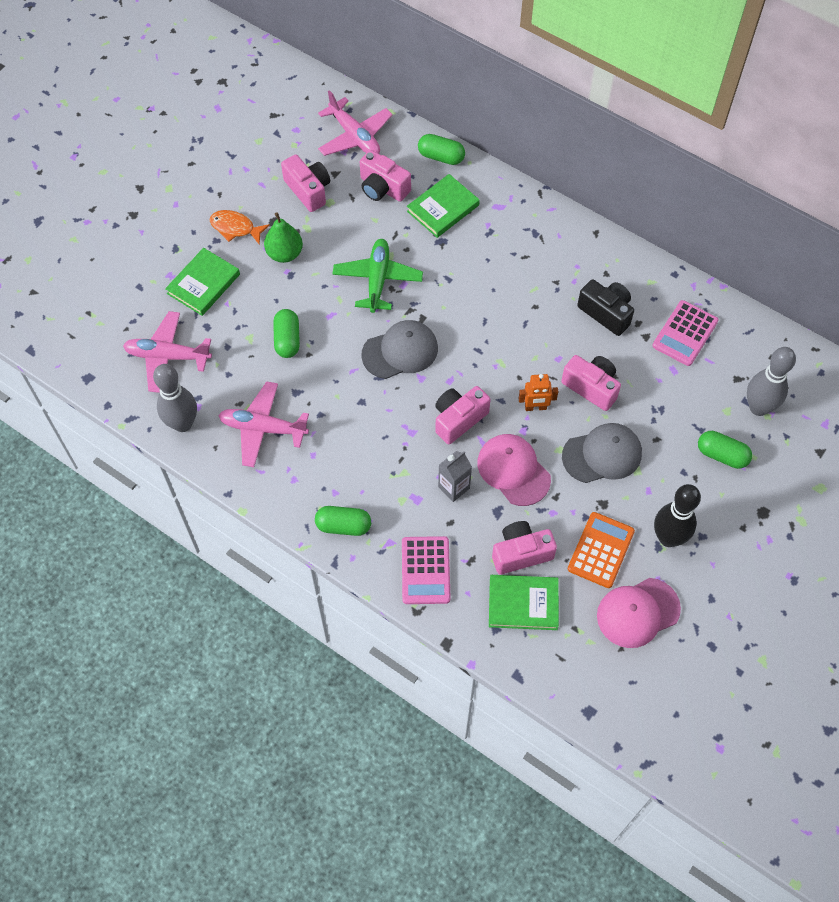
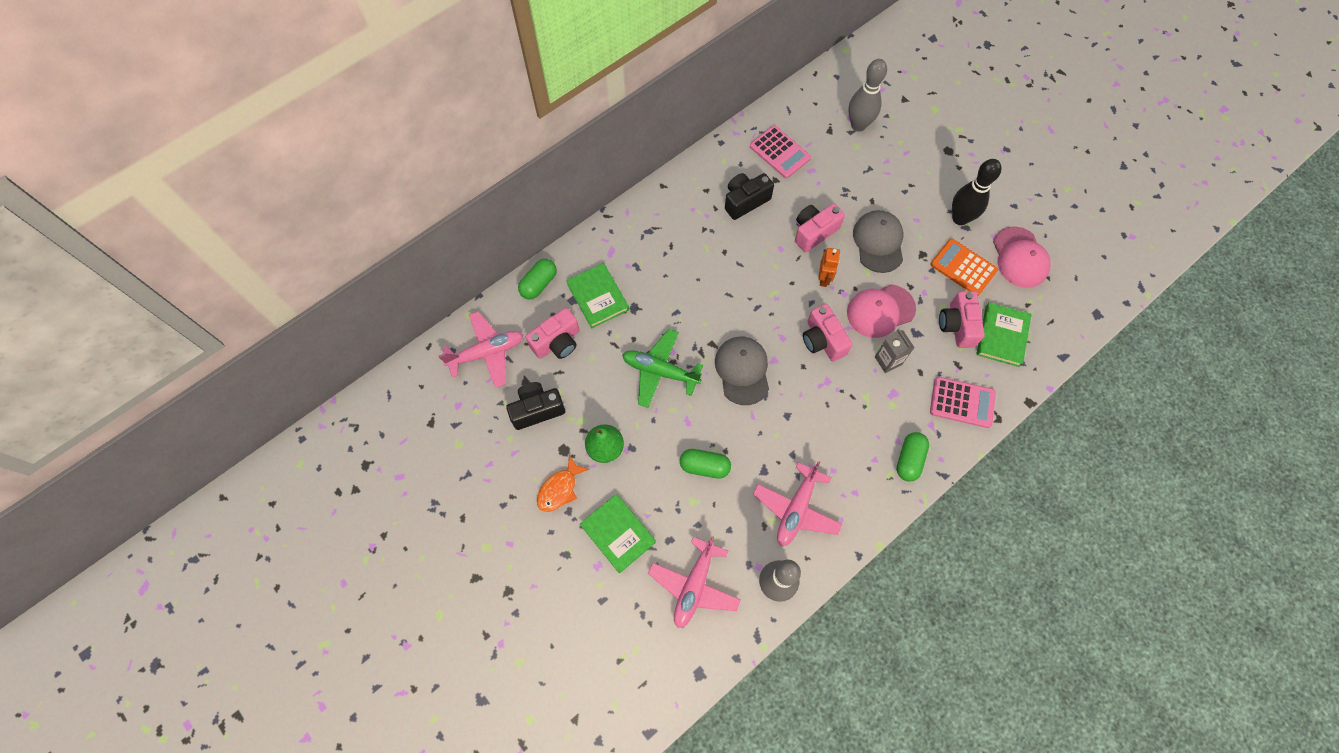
camera: 75 degrees left, 5 degrees up
(308, 190) = (537, 410): pink camera -> black camera
(722, 455) = (895, 161): green capsule -> none

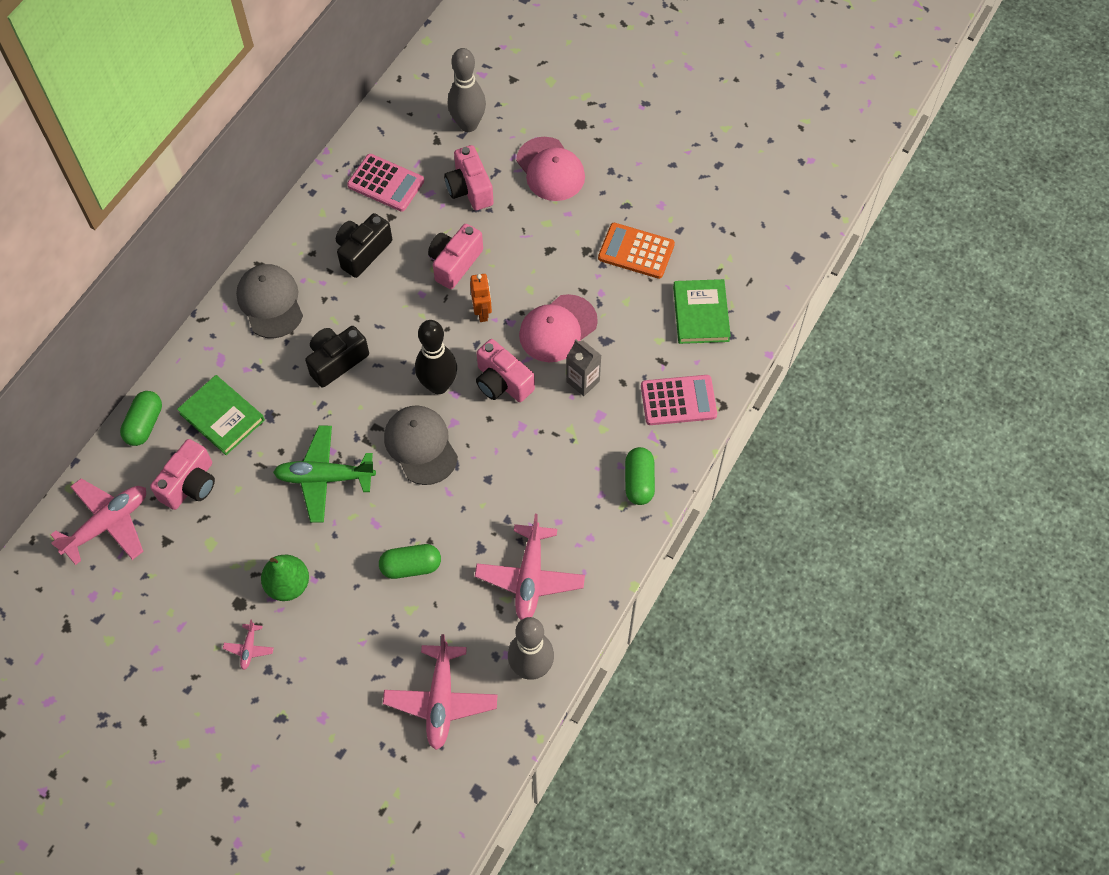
camera: 20 degrees left, 5 degrees down
(537, 410) = (191, 569): black camera -> black camera (336, 361)
(559, 489) = (249, 648): orange fish -> pink plane
(618, 533) = (335, 674): green book -> none
(878, 242) = (532, 252): grey cap -> grey cap (270, 302)
(957, 325) = (648, 318): pink camera -> pink camera (469, 189)
(960, 218) = (616, 197): black bowling pin -> black bowling pin (438, 385)
(1020, 257) = (695, 221): pink cap -> pink cap (550, 169)

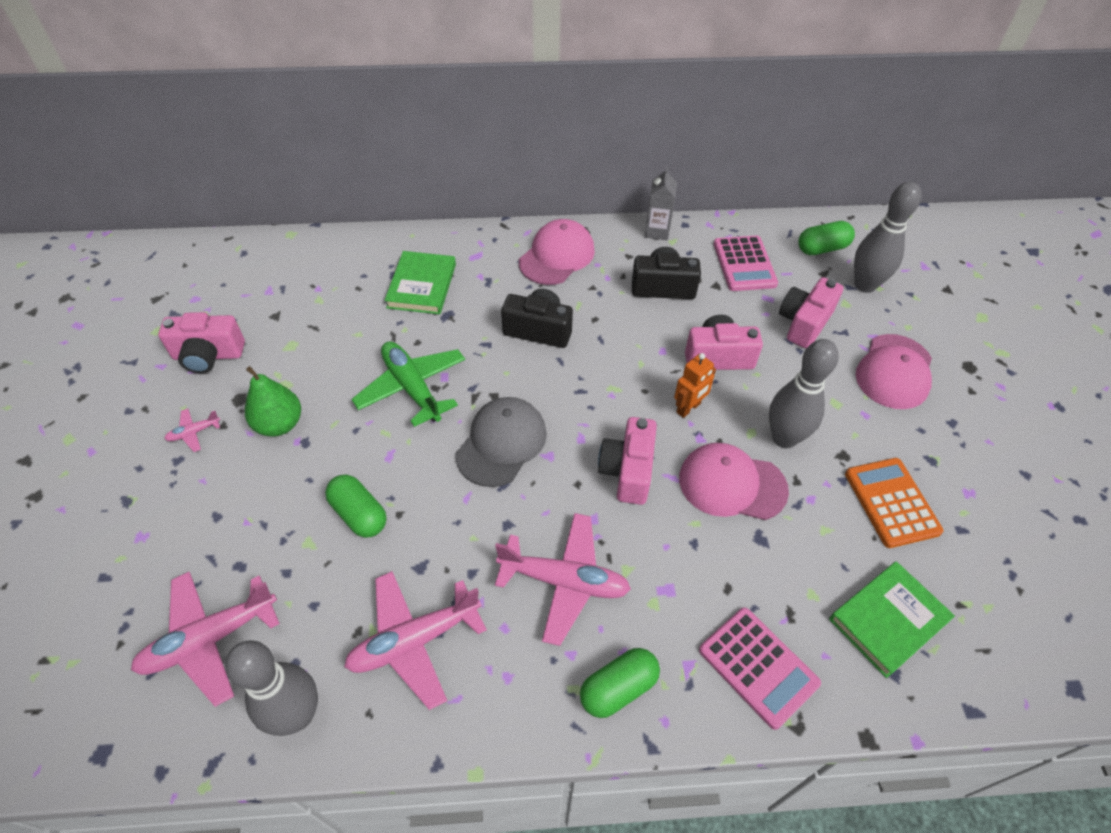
camera: 55 degrees right, 10 degrees down
(108, 524) = (269, 272): pink plane -> pink plane (564, 581)
(144, 424) = (379, 244): green capsule -> green capsule (822, 248)
(190, 484) = (341, 301): pink camera -> pink camera (208, 355)
(270, 302) = (557, 256): grey cap -> pink cap
(438, 385) = (579, 419): black bowling pin -> none
(548, 273) = (784, 438): none -> grey bowling pin
(583, 381) = (693, 546): grey carton -> grey carton (657, 231)

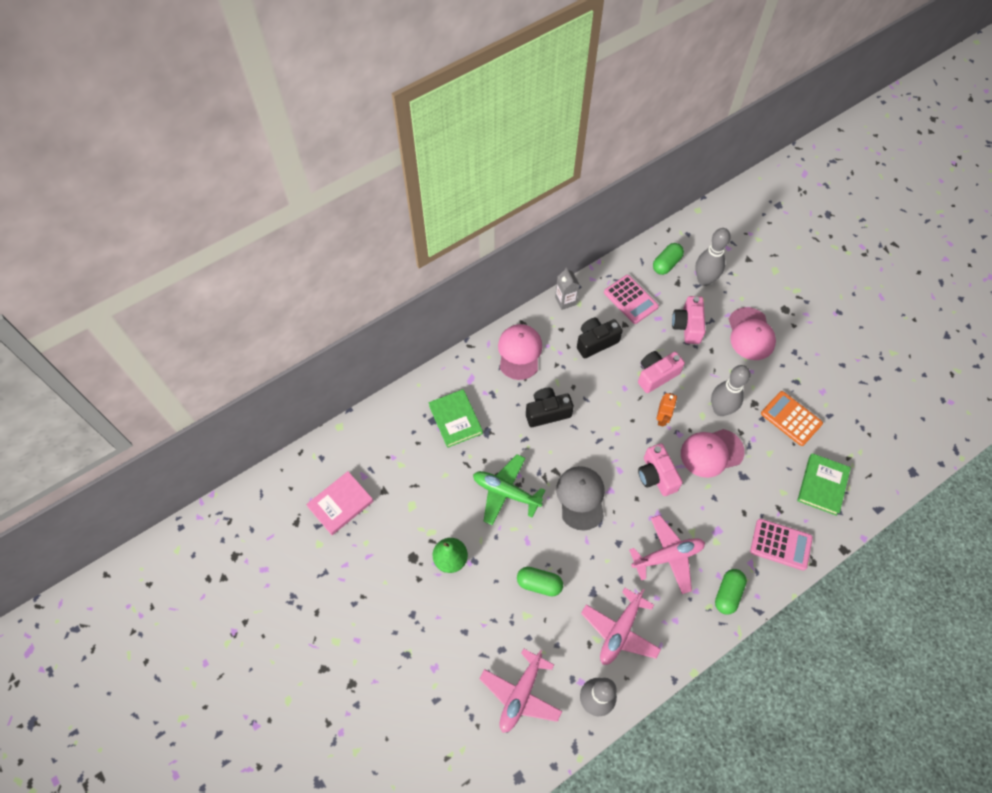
camera: 30 degrees left, 10 degrees up
(194, 432) = (406, 593): pink plane -> none
(208, 355) = (368, 541): pink camera -> none
(218, 305) = (340, 504): none -> pink book

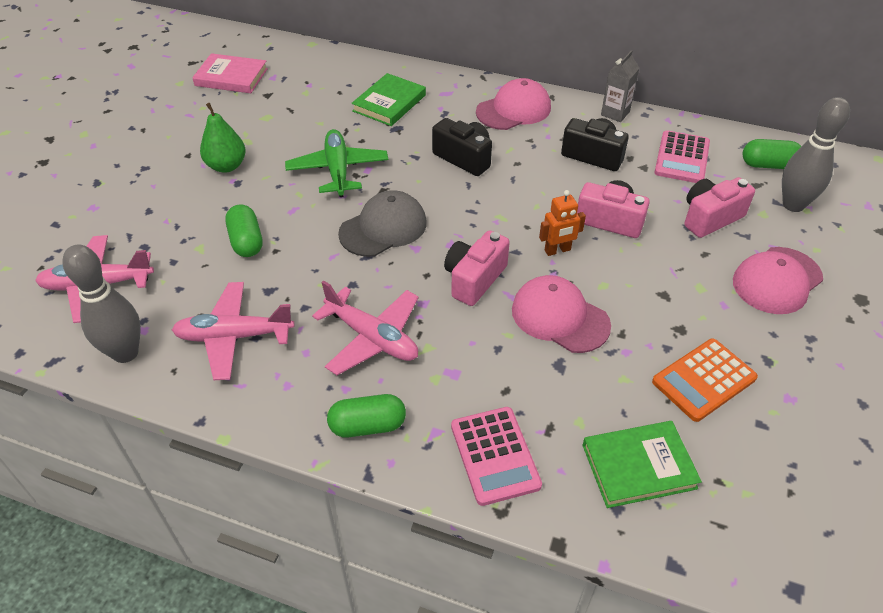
camera: 55 degrees right, 15 degrees down
(720, 409) = (631, 299): grey bowling pin -> none
(791, 418) = (703, 380): orange calculator -> orange calculator turned 135 degrees counterclockwise

